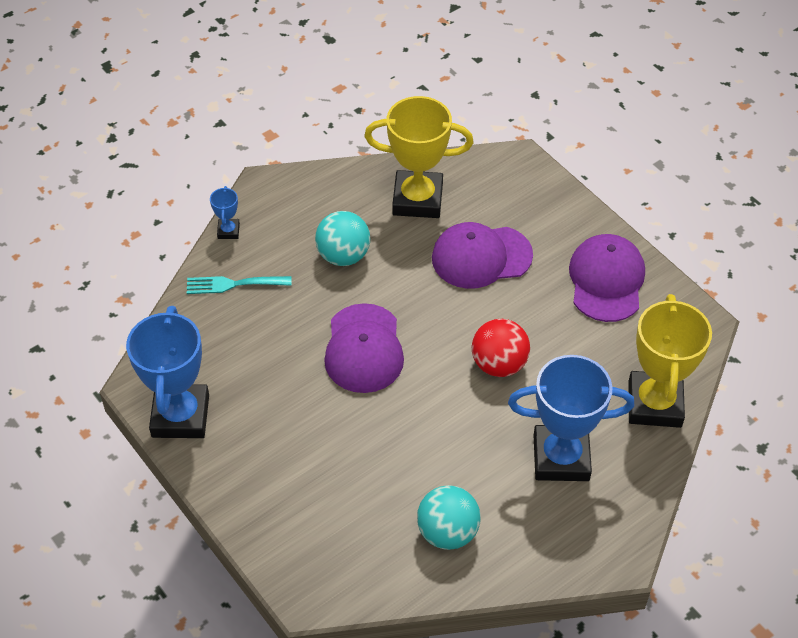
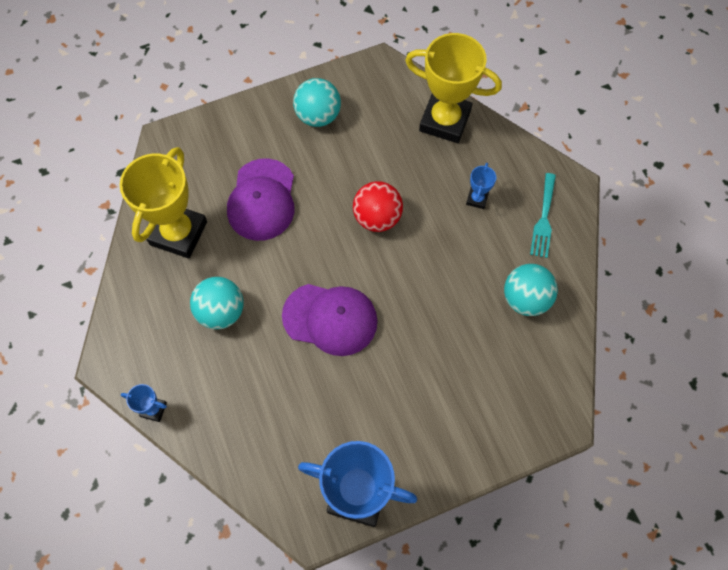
camera: 75 degrees left, 15 degrees up
(233, 284) = (221, 417): turquoise fork -> turquoise fork (544, 219)
(561, 457) = (477, 199): blue trophy -> blue trophy, size x0.43
(606, 280) = (318, 116): purple cap -> turquoise ball

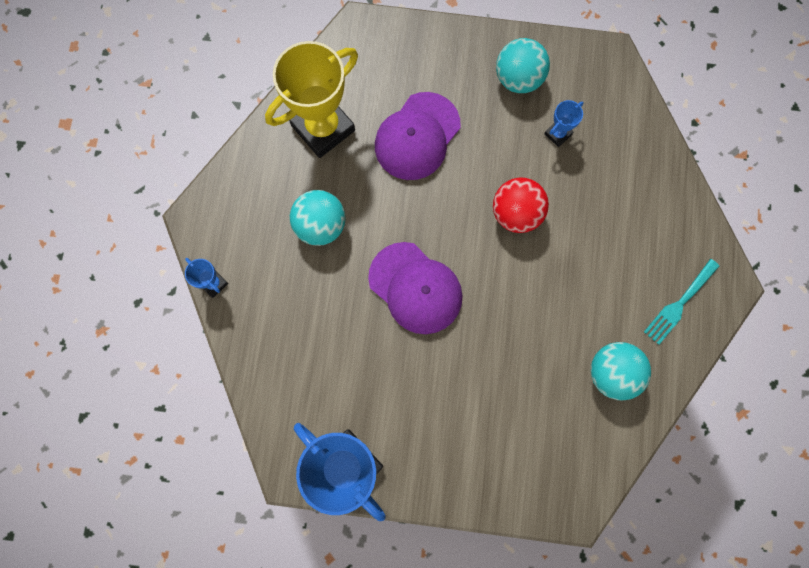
camera: 30 degrees right, 10 degrees up
(445, 121) = (641, 149): yellow trophy -> none
(477, 199) = (625, 247): blue trophy -> blue trophy (558, 134)

